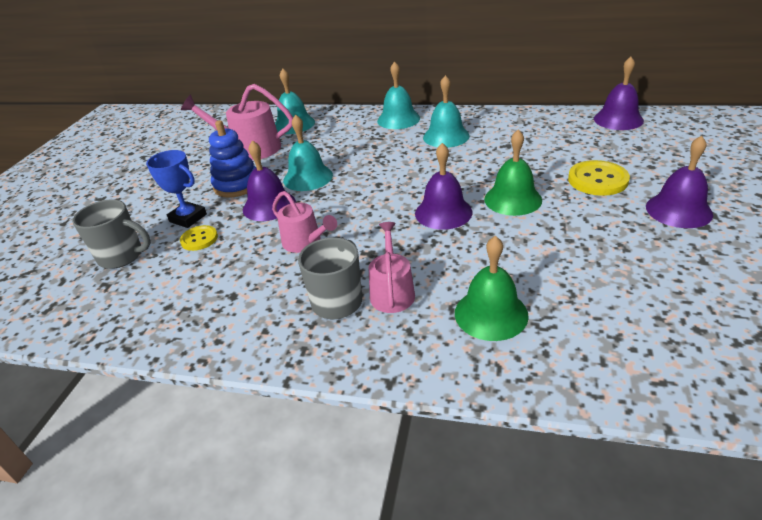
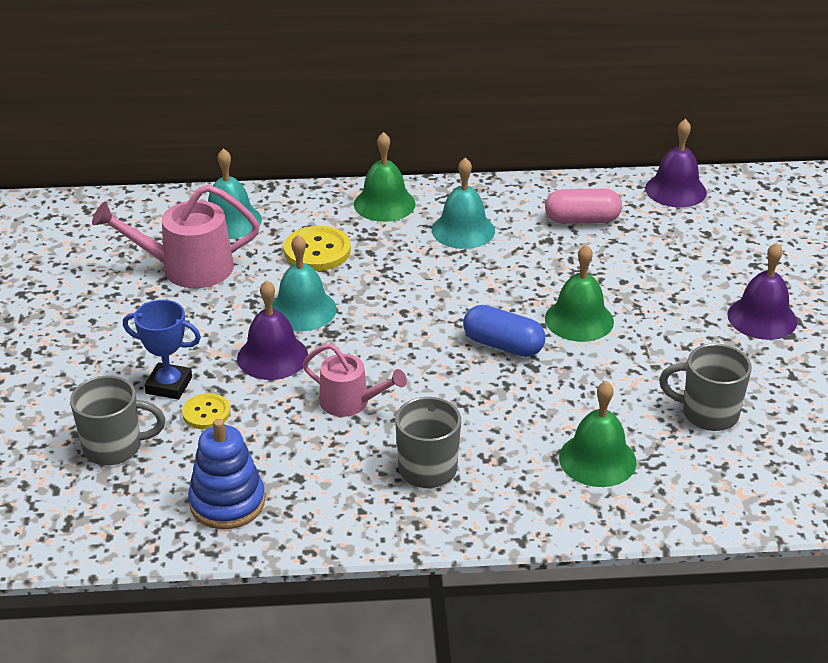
camera: 20 degrees left, 0 degrees up
(237, 185) = (206, 329): blue stacking toy -> blue stacking toy (227, 502)
(392, 292) = (483, 449): pink watering can -> none
(398, 119) = (384, 204): turquoise bell -> green bell
(443, 212) = (503, 345): purple bell -> blue capsule
(538, 134) = (582, 220): none -> pink capsule
(597, 180) = (669, 284): yellow button -> yellow button (317, 251)
(610, 285) = (708, 414): none -> grey mug

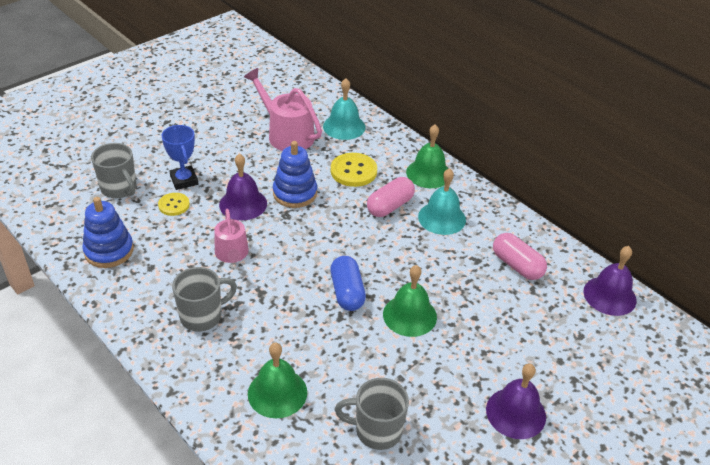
camera: 50 degrees right, 5 degrees up
(302, 310) = (295, 193): turquoise bell -> blue stacking toy
(405, 254) = (390, 206): none -> pink capsule
(708, 414) = (377, 430): grey mug -> grey mug turned 60 degrees counterclockwise

